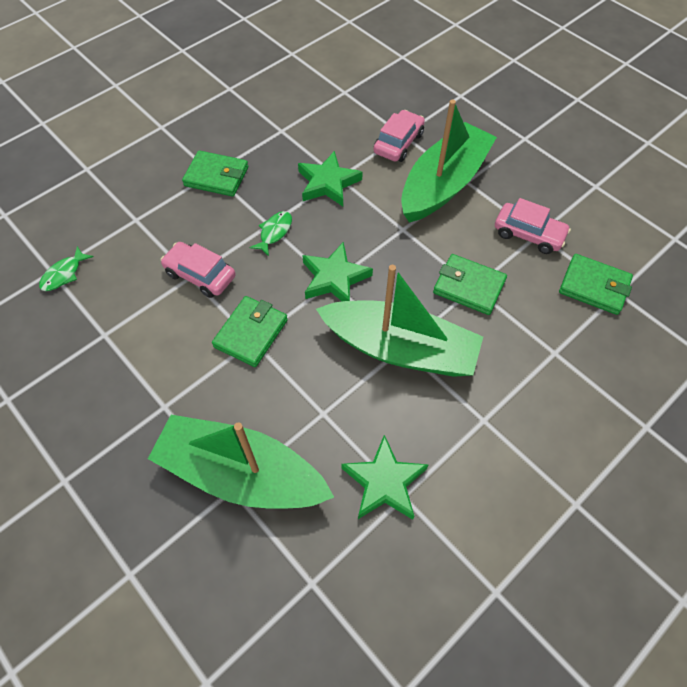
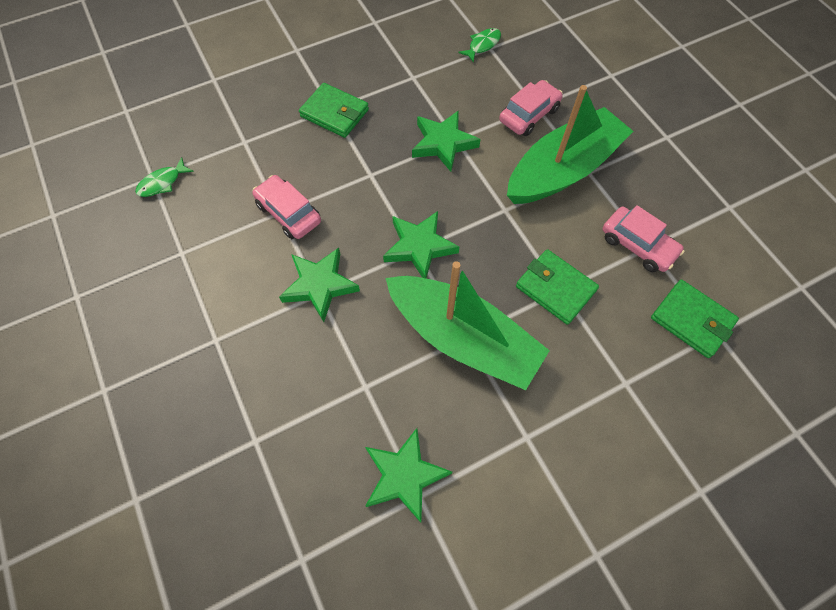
camera: 15 degrees right, 5 degrees up
(241, 473) = (267, 428): green boat -> none
(251, 333) = (320, 285): green wallet -> green star
(274, 232) = (374, 184): green fish -> green fish (482, 45)

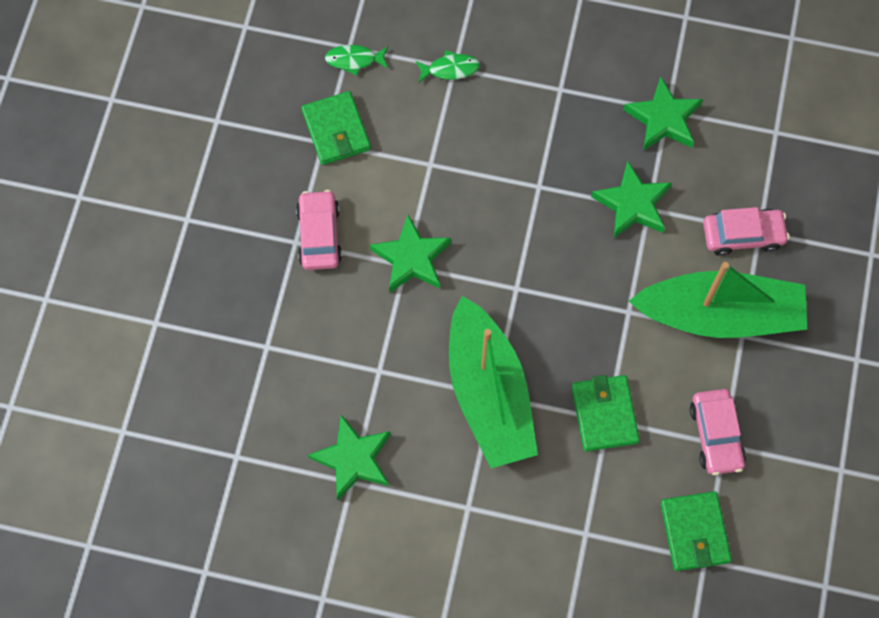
camera: 40 degrees right, 5 degrees up
(289, 213) = (438, 171): pink car -> pink car (319, 235)
(334, 113) = (559, 97): green wallet -> green wallet (336, 130)
(419, 247) = (522, 288): green star -> green star (663, 119)
(482, 45) = (771, 124): green fish -> green fish (450, 69)

